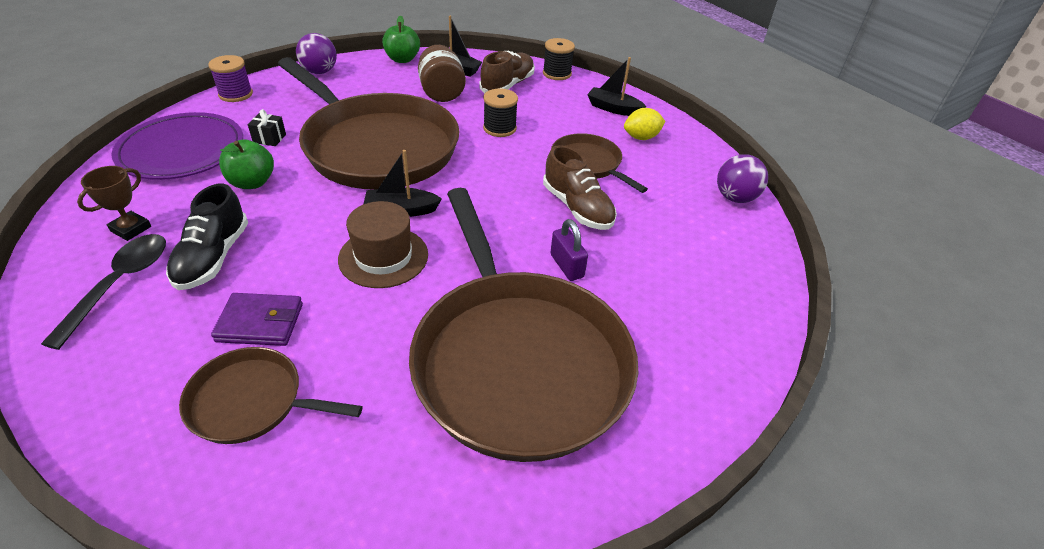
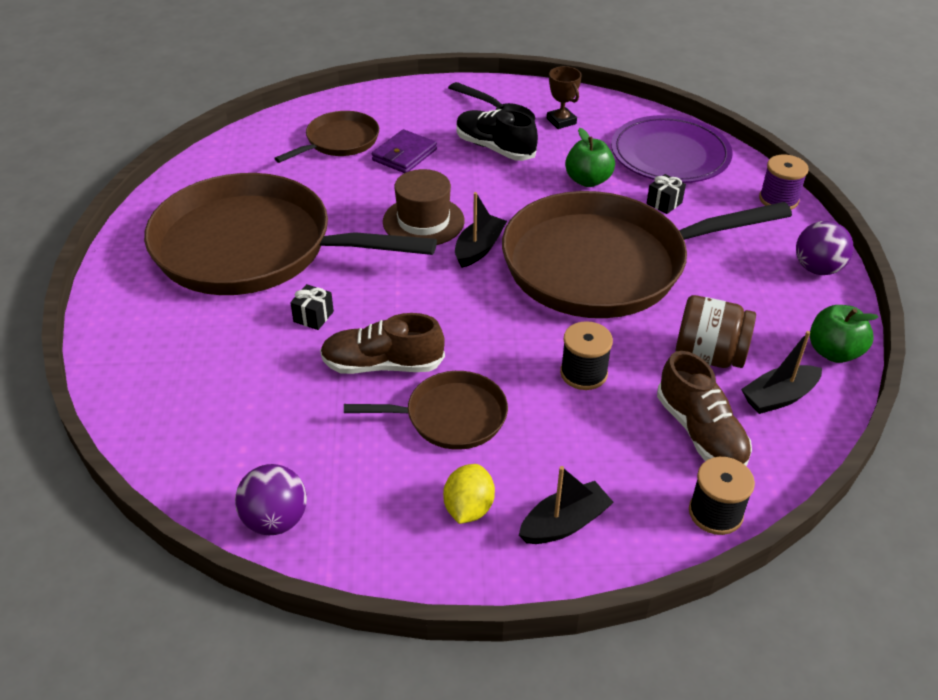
camera: 125 degrees right, 0 degrees up
(566, 266) = (313, 316): purple padlock -> black gift

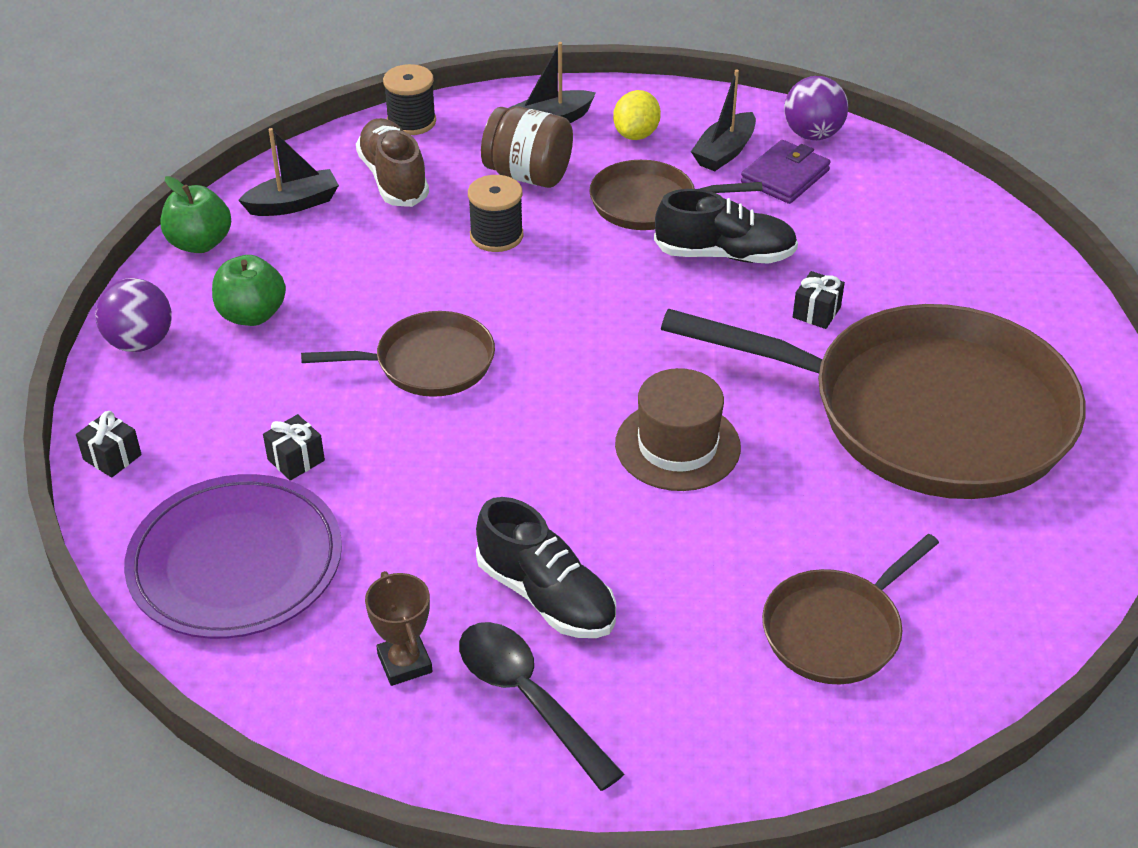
camera: 175 degrees left, 0 degrees up
(382, 365) = (725, 255): brown shoe -> black shoe
(404, 155) = (712, 588): purple wallet -> purple wallet (785, 176)
(479, 248) = (597, 396): black boat -> black boat (724, 152)
(588, 180) = (401, 512): green apple -> green apple (252, 315)
(603, 264) = (428, 363): brown pan -> brown pan, size x0.47
(708, 356) = (346, 246): brown jar -> brown jar (528, 175)
(778, 199) = (112, 457): purple spool -> black gift

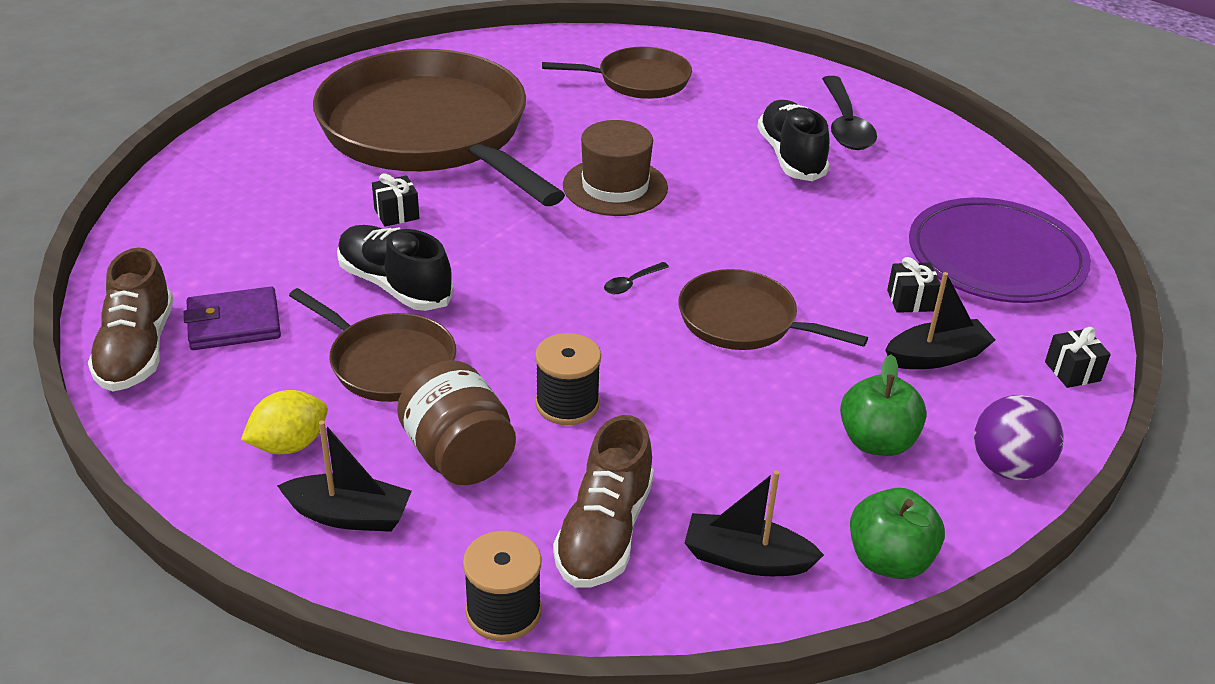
camera: 145 degrees left, 5 degrees down
(404, 663) = (909, 165): brown trophy -> none
(551, 350) = (631, 283): none -> black spoon
(724, 152) = (242, 377): black boat -> black boat (936, 356)
(812, 134) = (137, 350): purple ball -> brown shoe

